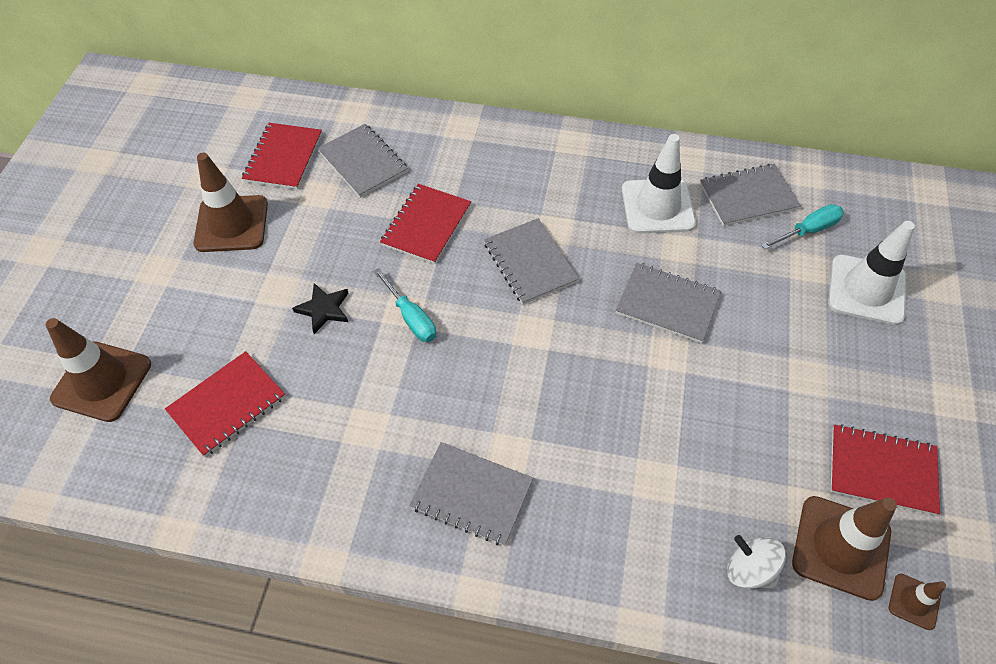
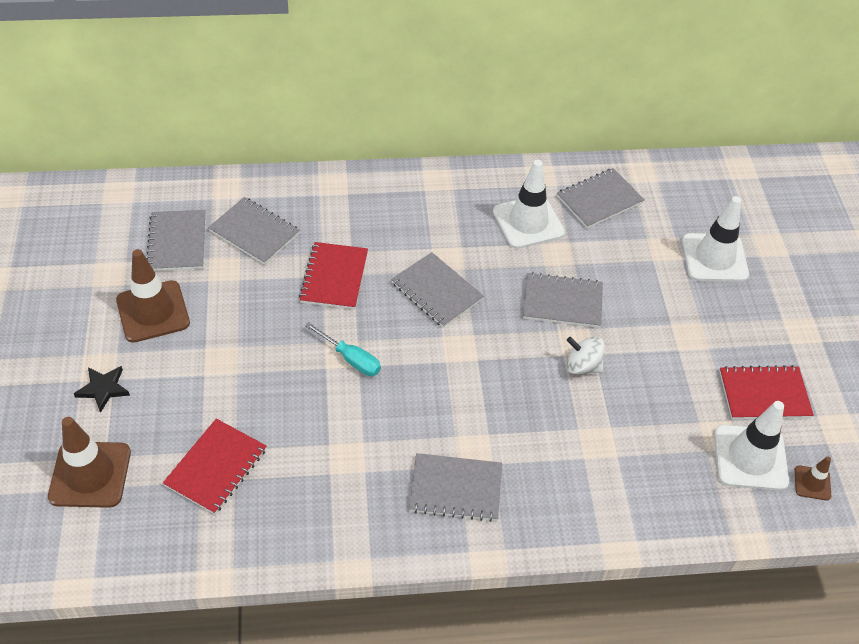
camera: 20 degrees left, 5 degrees down
(283, 157) = (177, 242): red notebook -> grey notebook
(324, 309) = (270, 368): black star -> black star (103, 389)
(749, 569) = (689, 491): white spinning top -> white spinning top (582, 366)
(808, 230) = (656, 218): turquoise screwdriver -> none
(841, 547) = (750, 458): brown traffic cone -> white traffic cone

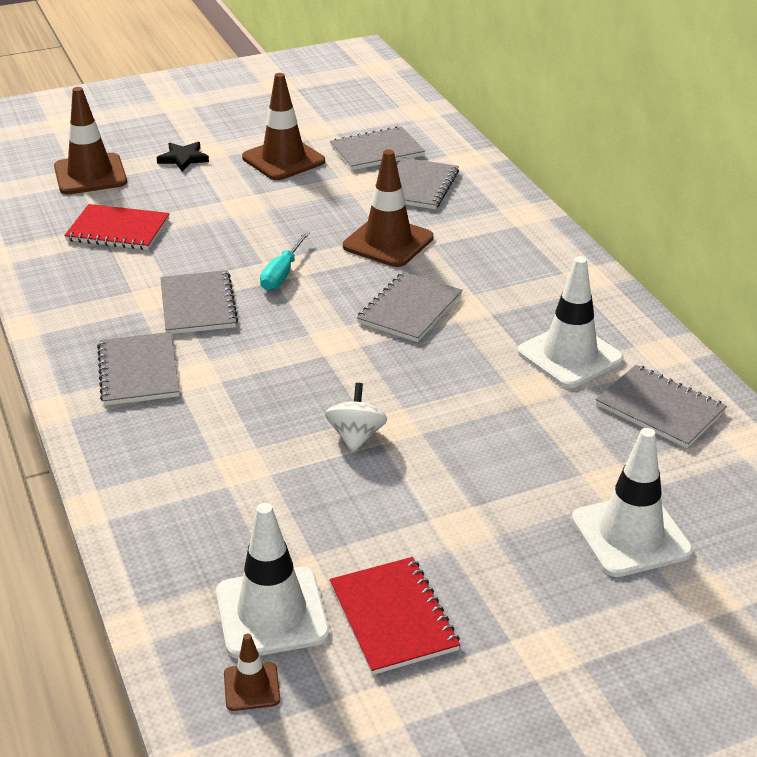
camera: 75 degrees right, 15 degrees down
(334, 277) = (388, 242): red notebook -> brown traffic cone
(562, 302) = (452, 404): grey notebook -> grey notebook (198, 305)

